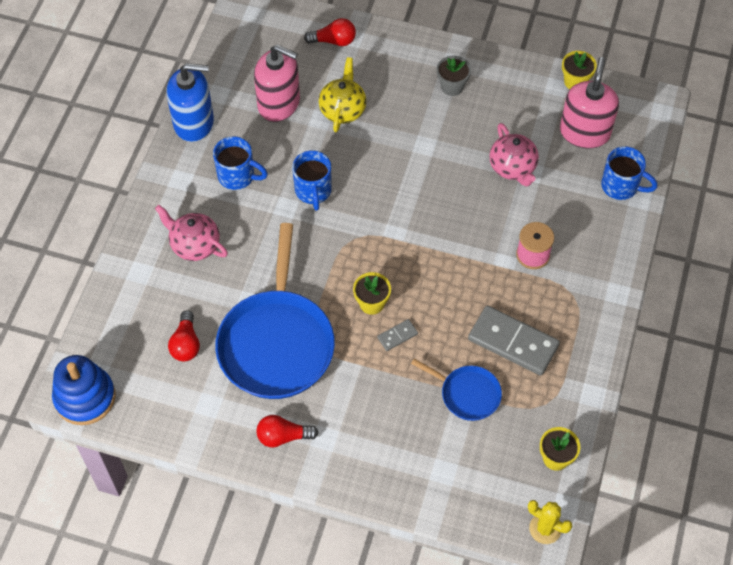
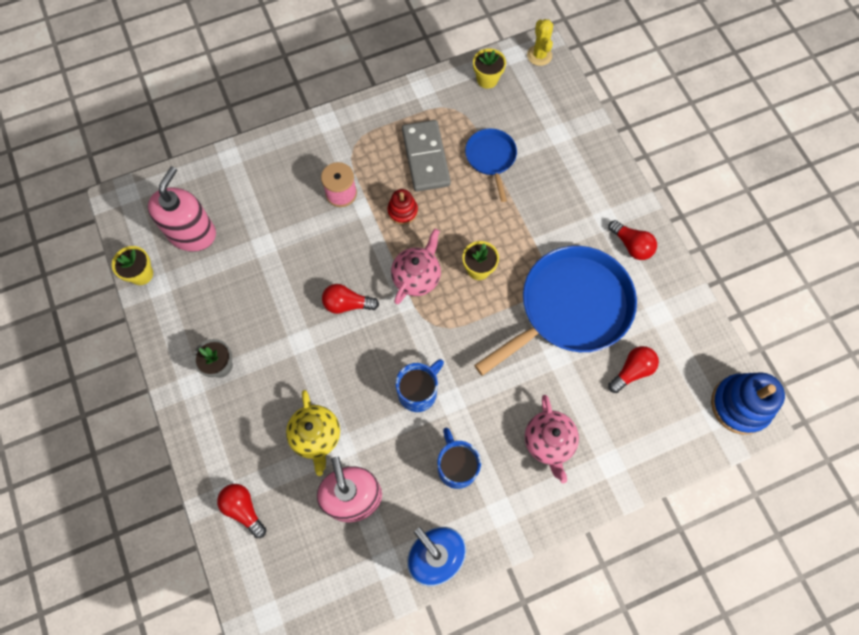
camera: 130 degrees left, 10 degrees up
(343, 109) = (316, 436): yellow teapot -> yellow teapot turned 75 degrees counterclockwise
(397, 336) = (488, 232): grey domino -> none
(427, 193) = (347, 304): none -> red light bulb
(475, 287) = (402, 211): none -> red stacking toy
(513, 167) = (270, 260): pink teapot -> pink teapot (417, 276)
(584, 132) = (192, 233): pink soap dispenser -> pink soap dispenser turned 135 degrees clockwise
(621, 186) = (227, 176): blue mug -> none

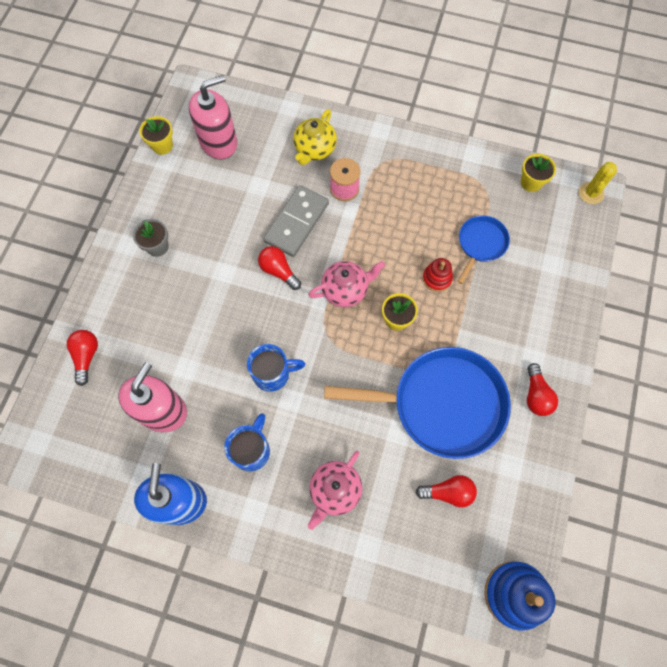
camera: 40 degrees right, 0 degrees up
(316, 436) = (176, 347): yellow teapot -> yellow teapot (314, 149)
(402, 211) = (377, 234): red stacking toy -> red stacking toy (437, 278)
(426, 157) = (430, 208): grey domino -> grey domino (297, 223)

